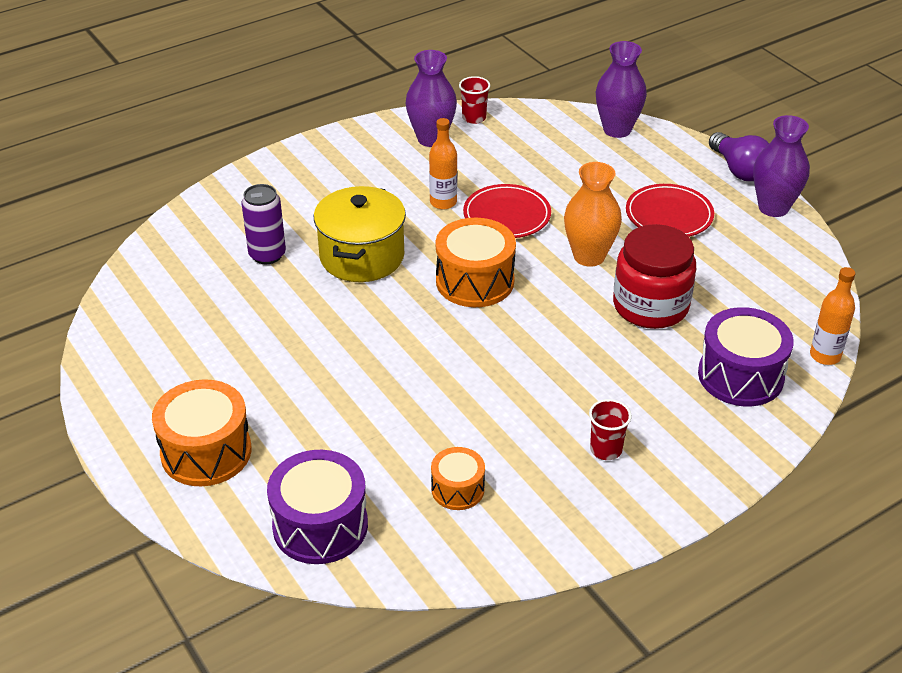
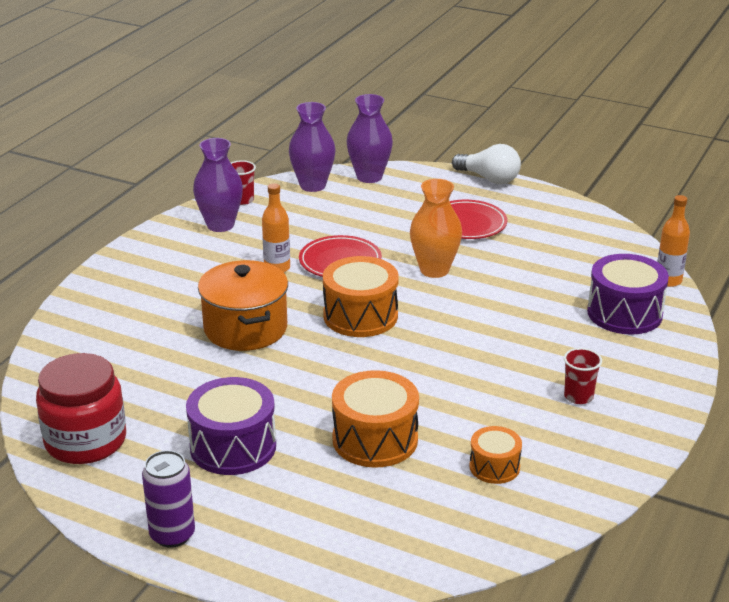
camera: 30 degrees left, 10 degrees down
(206, 452) = (252, 522): orange drum -> orange drum (375, 439)
(267, 255) = (157, 354): purple can -> purple can (172, 535)
(320, 525) = (409, 537): purple drum -> purple drum (233, 447)
(362, 256) = (245, 328): yellow pot -> orange pot
(650, 306) = (514, 289): red jar -> red jar (85, 441)
(739, 170) = (489, 179): purple light bulb -> white light bulb
(773, 208) = (538, 196): purple vase -> purple vase (312, 185)

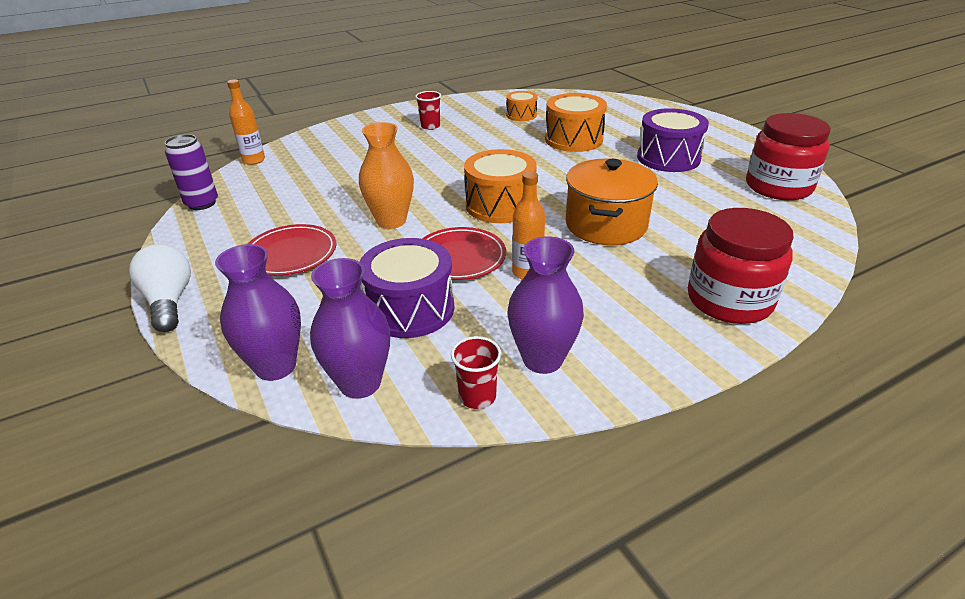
camera: 145 degrees left, 5 degrees up
(112, 297) = (729, 300): none -> red jar
(172, 535) = (728, 134): purple can -> purple can (202, 203)
(624, 313) = (322, 152): purple drum -> purple drum (410, 309)

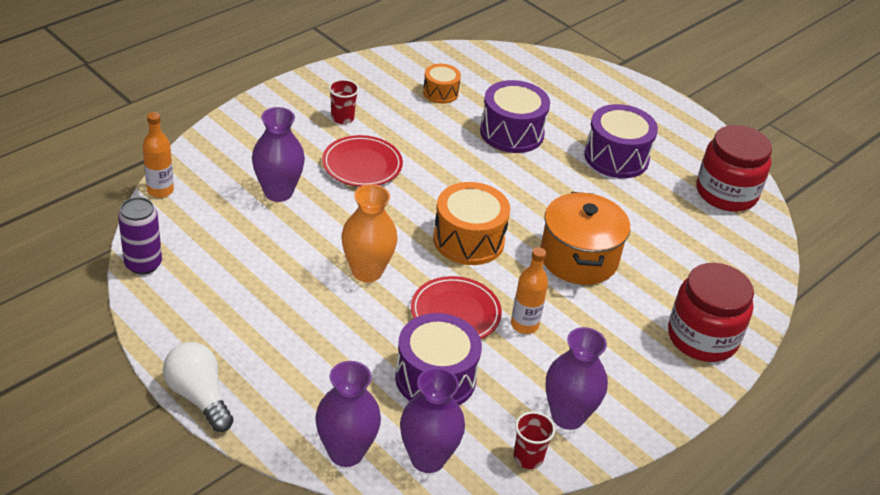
camera: 20 degrees left, 5 degrees up
(291, 254) = (286, 325): red plate -> red plate (362, 165)
(348, 166) = (278, 192): none -> purple vase
(573, 139) = (512, 132): orange drum -> purple drum

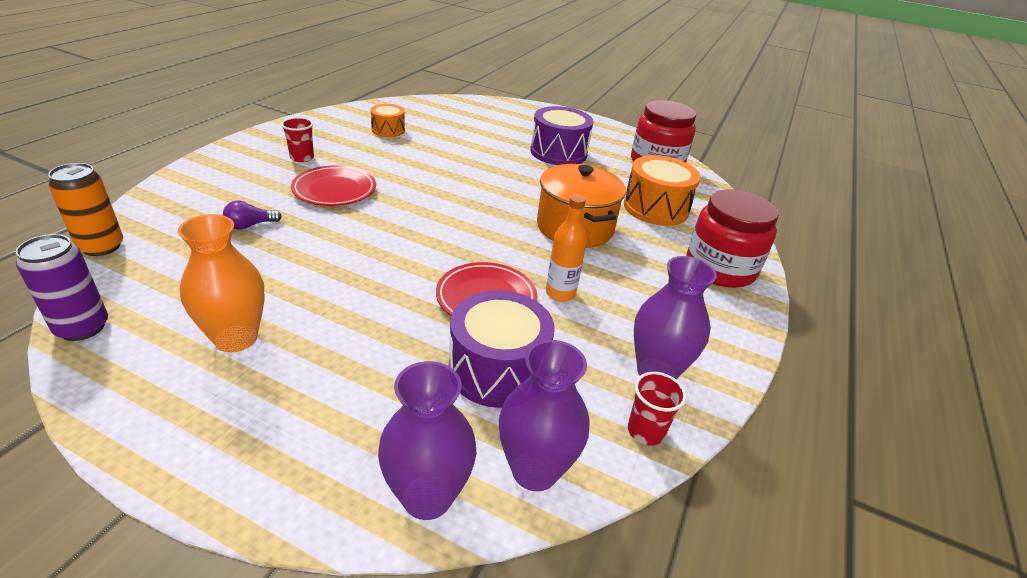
camera: 20 degrees left, 5 degrees down
(160, 190) = (101, 247): orange bottle -> orange can
(199, 396) = (188, 481): white light bulb -> none
(278, 192) = (250, 225): purple vase -> purple light bulb
(367, 271) = (374, 279): orange vase -> orange vase (236, 338)
(468, 240) = (467, 231): orange drum -> orange drum (655, 208)
(512, 132) = (463, 148): purple drum -> none

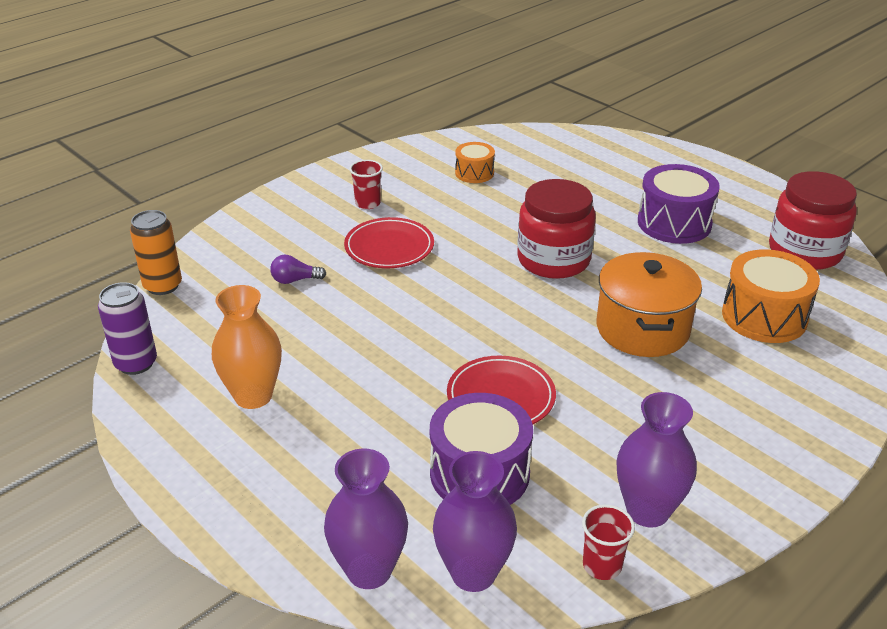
camera: 25 degrees right, 0 degrees up
(560, 293) = (584, 406): orange bottle -> none
(720, 268) = (803, 408): red jar -> red jar (553, 260)

